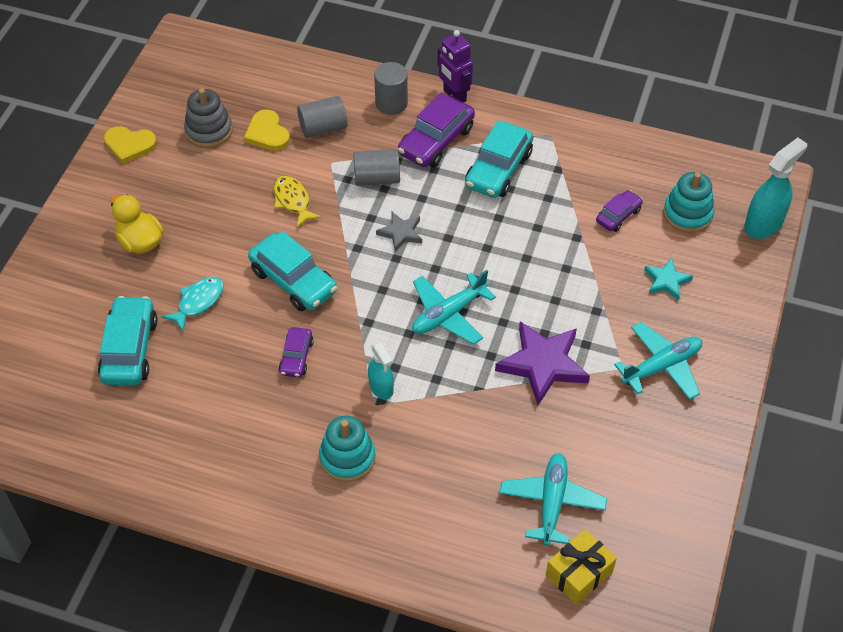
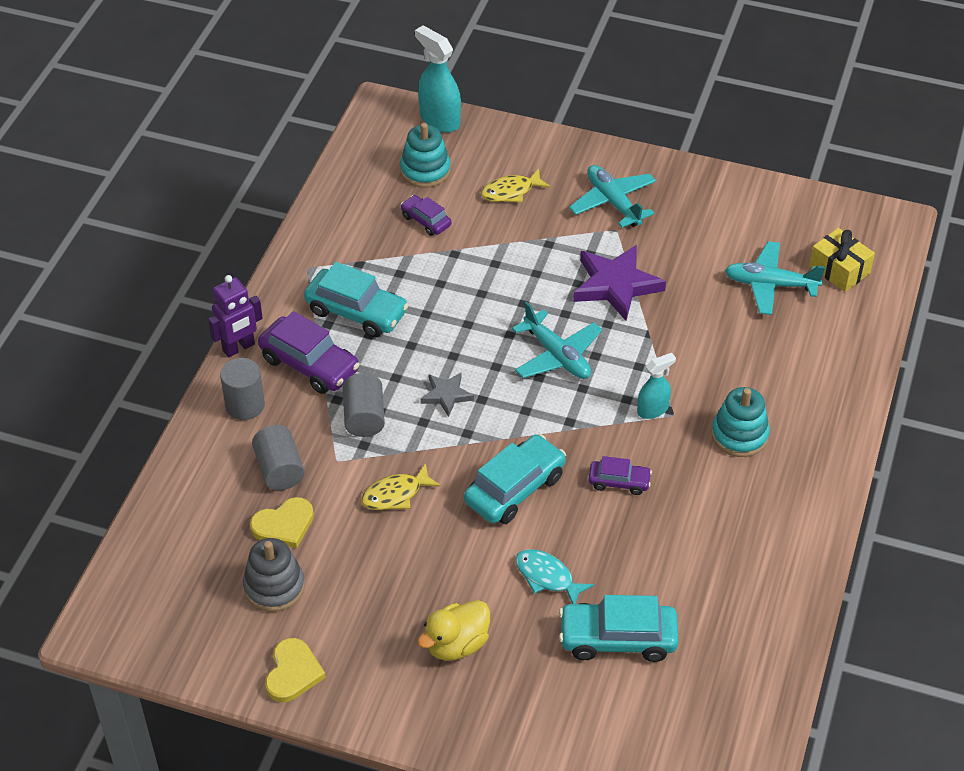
camera: 90 degrees left, 5 degrees down
(666, 281) = (511, 192): turquoise star -> yellow fish

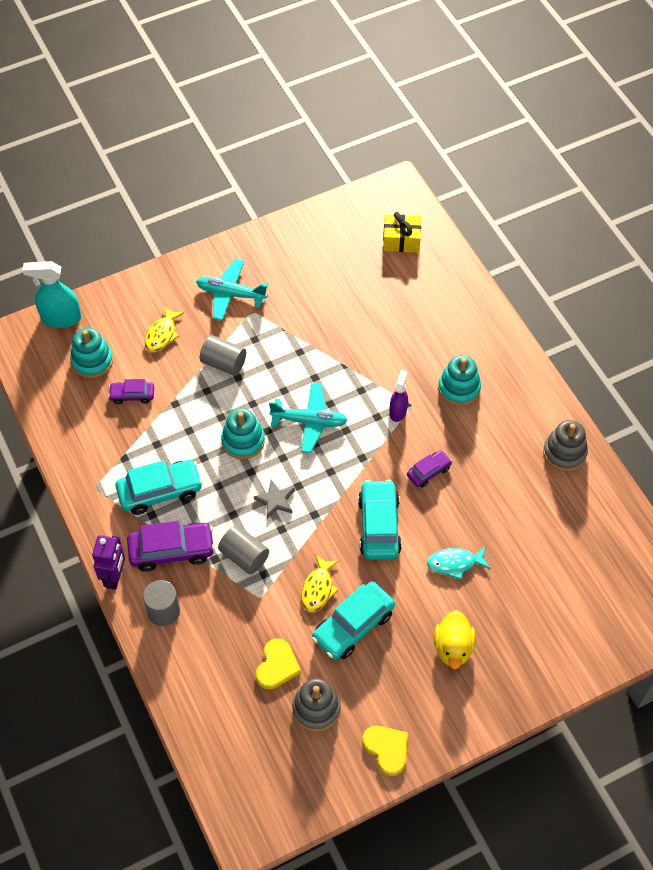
camera: 45 degrees left, 10 degrees up
(279, 470) = (233, 634): grey cylinder -> grey cylinder (224, 363)
(477, 326) = (243, 441): none -> turquoise stacking toy
(616, 285) = (292, 348): purple star -> none
(617, 638) = (529, 566): turquoise car -> turquoise car (353, 625)
(653, 409) = (398, 411): turquoise spray bottle -> purple spray bottle
(770, 285) = (375, 279): turquoise plane -> none
(780, 572) = (564, 452): none -> grey stacking toy

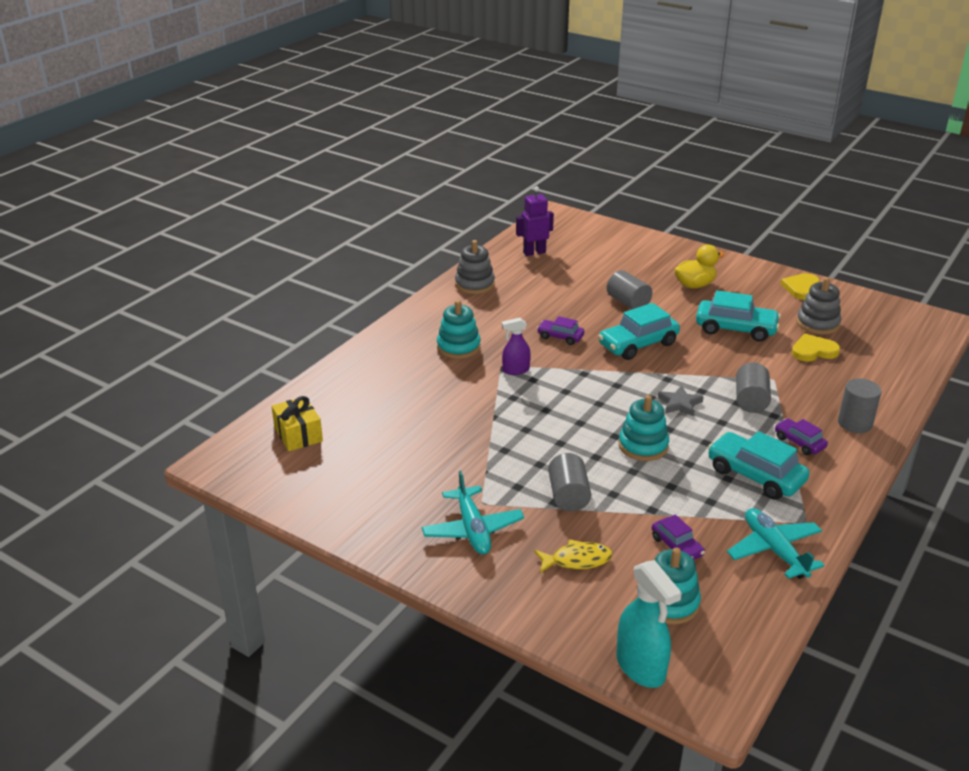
camera: 120 degrees left, 25 degrees down
(115, 577) = (867, 465): purple robot -> purple robot (534, 252)
(172, 550) = (799, 442): purple car -> purple car, size x0.56
(309, 421) = (578, 414): turquoise plane -> turquoise plane (774, 550)
(318, 588) = (728, 354): yellow fish -> none
(455, 563) = (628, 302): turquoise fish -> grey cylinder

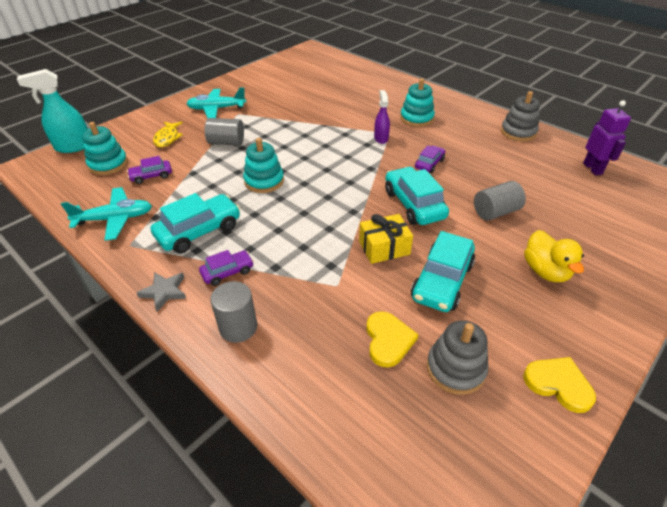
camera: 100 degrees right, 10 degrees up
(298, 434) = (327, 66): yellow gift -> yellow gift (384, 248)
(679, 403) = (313, 211): grey star -> grey star (164, 292)
(751, 400) = (304, 257): grey cylinder -> none

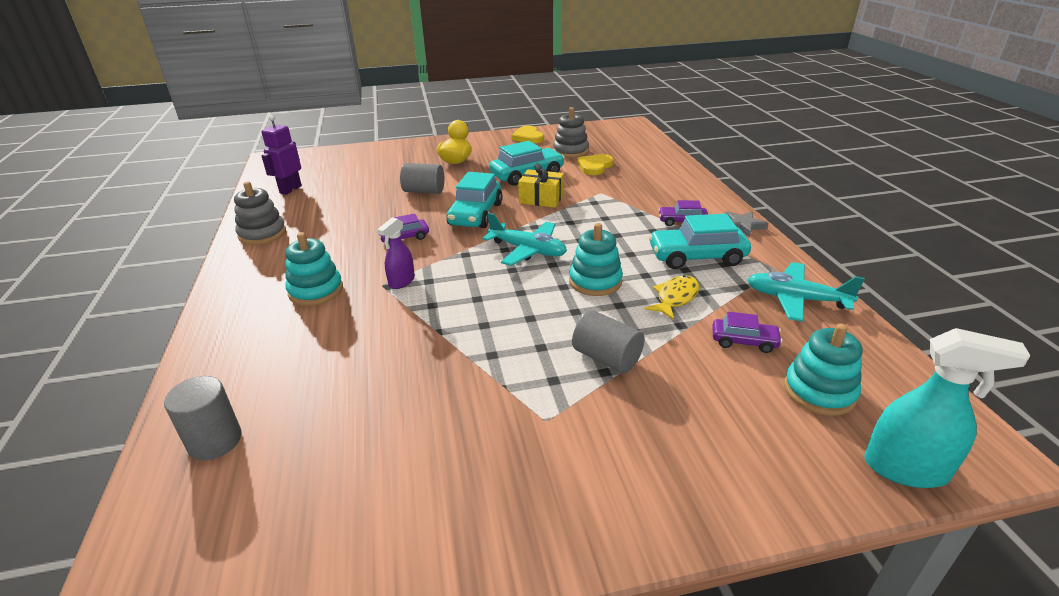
camera: 145 degrees left, 10 degrees down
(167, 138) = (704, 410): yellow fish -> yellow fish (675, 298)
(216, 109) = (577, 454): turquoise plane -> turquoise plane (527, 250)
(238, 327) = (689, 194): grey cylinder -> grey cylinder (215, 441)

